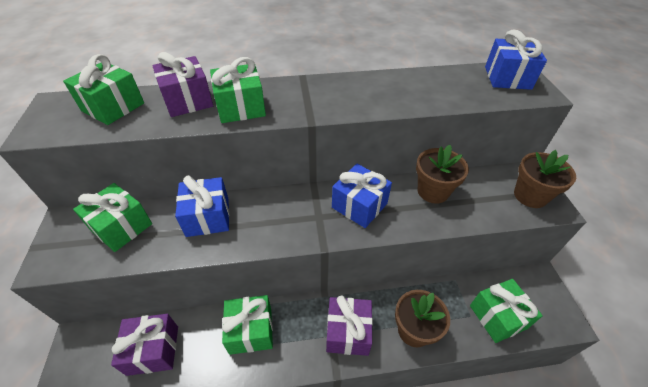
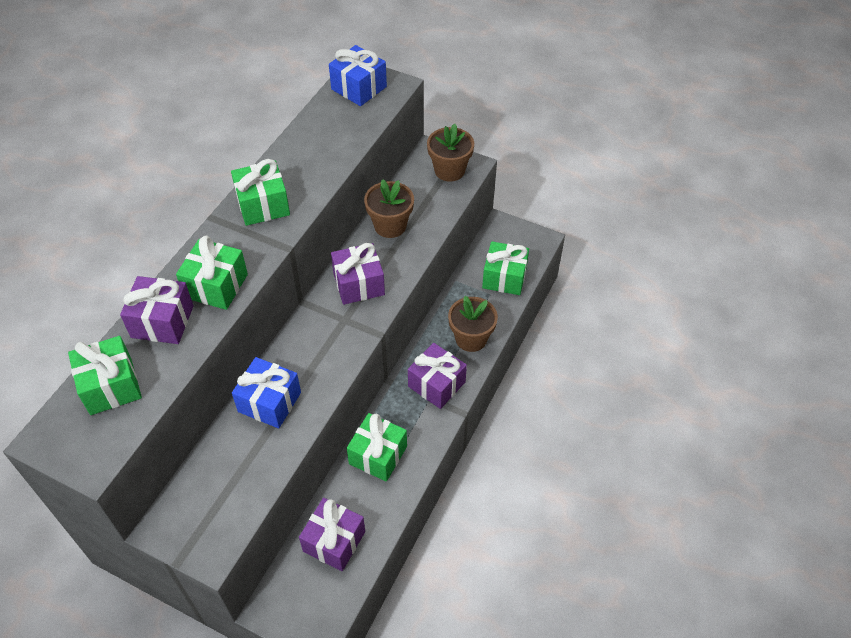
camera: 55 degrees left, 5 degrees up
(121, 227) = (218, 478): green gift -> green gift (263, 205)
(359, 205) = (359, 284): blue gift -> purple gift

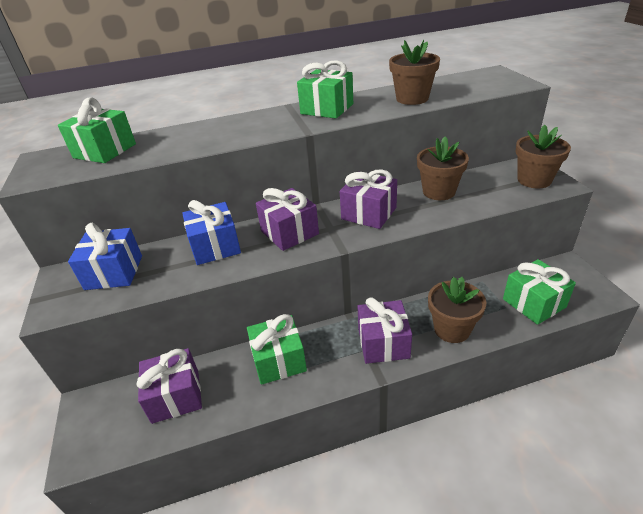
camera: 50 degrees right, 15 degrees down
(162, 321) = (180, 136): purple gift -> purple gift (289, 232)
(216, 286) = (235, 133): green gift -> none
(326, 151) = (412, 99): none -> brown flower pot
(359, 88) = (484, 78): blue gift -> blue gift (114, 272)

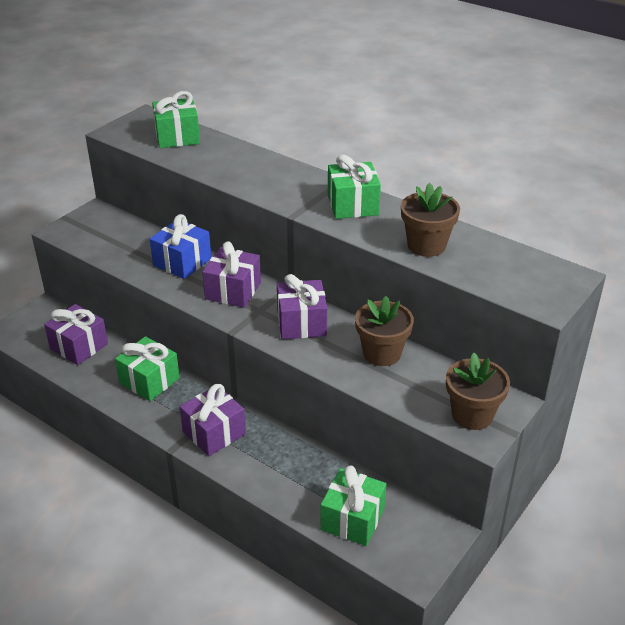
camera: 50 degrees right, 0 degrees up
(114, 272) = (115, 232): blue gift -> none
(452, 329) = (266, 471): brown flower pot -> none

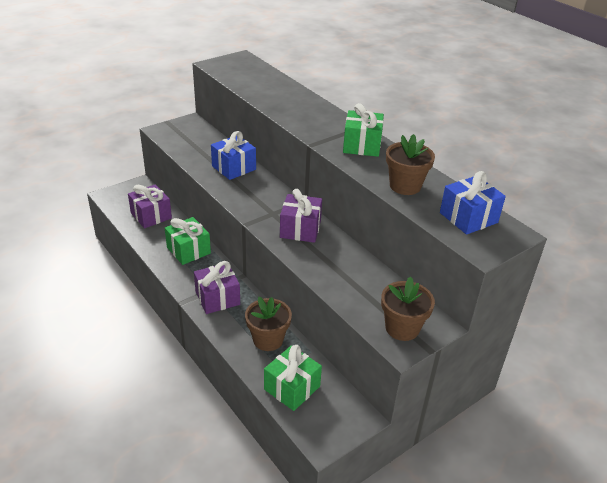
camera: 15 degrees right, 0 degrees up
(177, 137) = (256, 75): green gift -> none
(233, 291) = (260, 195): purple gift -> none
(382, 353) = (351, 265): brown flower pot -> brown flower pot (268, 339)
(514, 269) = (468, 218): none -> blue gift

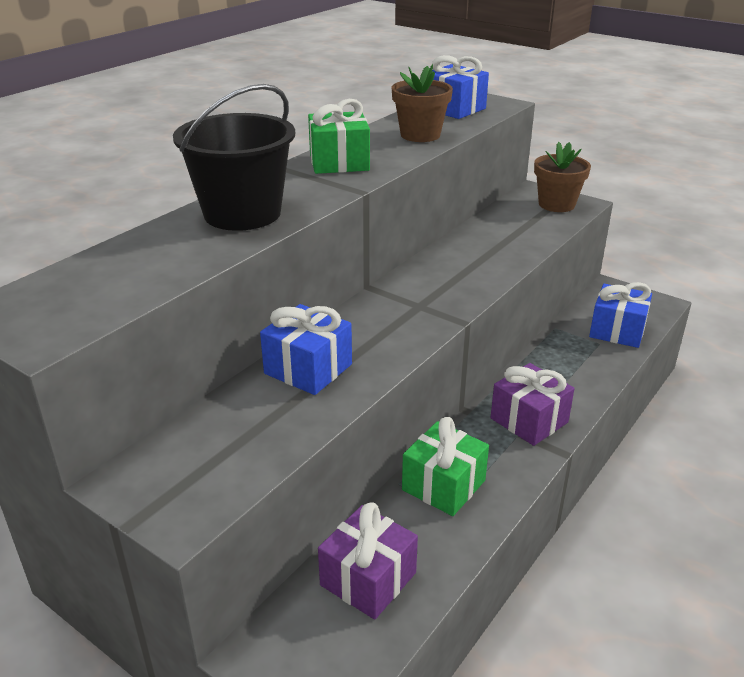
camera: 105 degrees left, 5 degrees down
(268, 339) = (565, 360): brown flower pot -> none
(292, 388) = (617, 330): green gift -> blue gift
(300, 108) = (242, 213): none -> black bucket
(300, 229) = (441, 278): purple gift -> none

